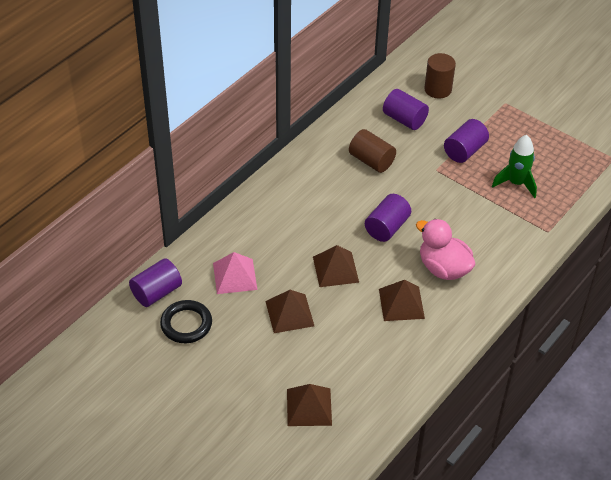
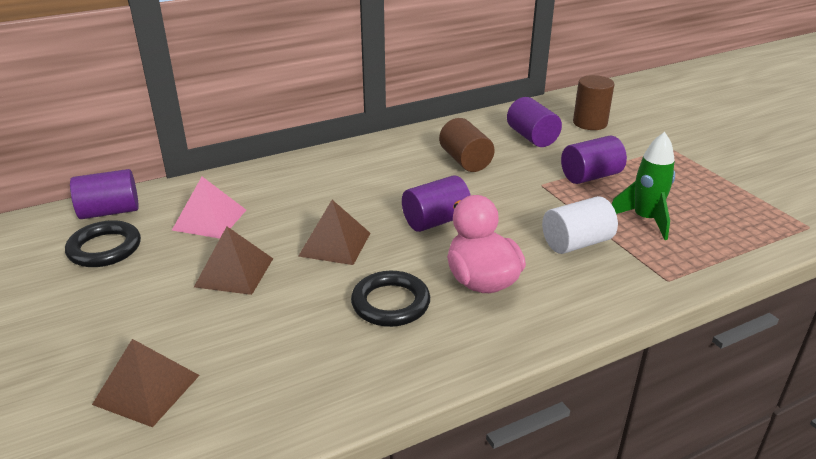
camera: 25 degrees right, 15 degrees down
(401, 303) = (390, 303): brown pyramid -> black ring
(483, 218) = (576, 243): none -> white cylinder

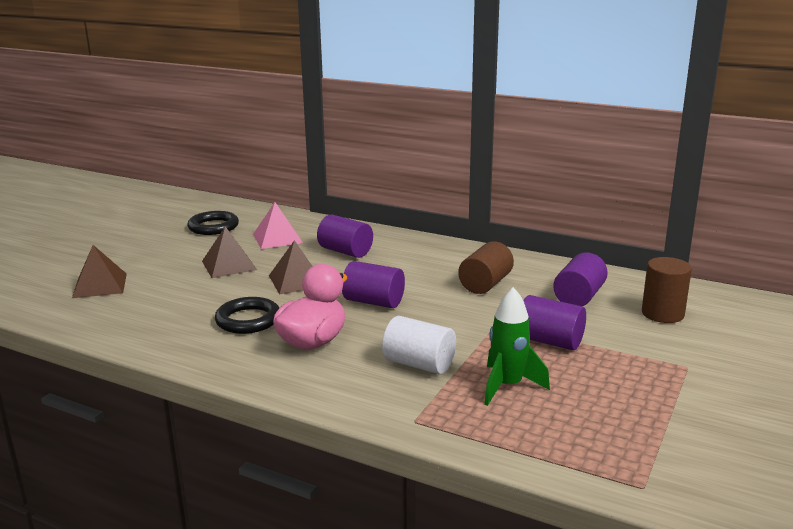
camera: 55 degrees right, 10 degrees down
(110, 211) = (252, 213): purple cylinder -> purple cylinder (345, 251)

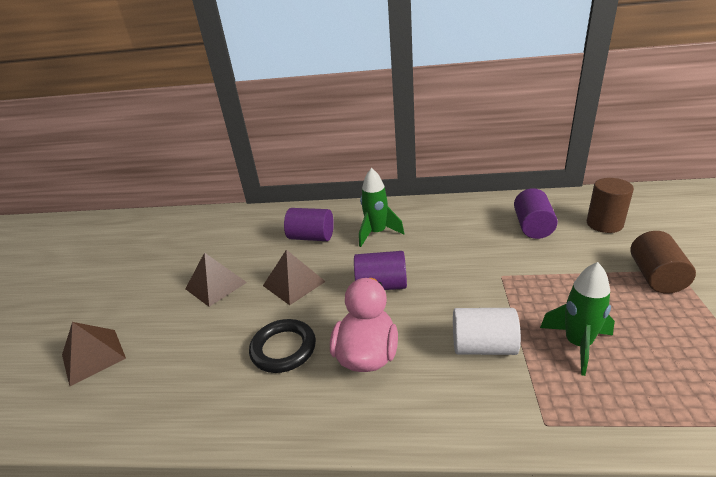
camera: 20 degrees left, 10 degrees up
(213, 227) = (170, 245): black ring -> none
(277, 238) = (240, 240): pink pyramid -> none
(412, 263) = (377, 233): none -> green rocket
(485, 284) = (453, 236): brown cylinder -> brown cylinder (655, 277)
(550, 341) = (558, 280): purple cylinder -> none

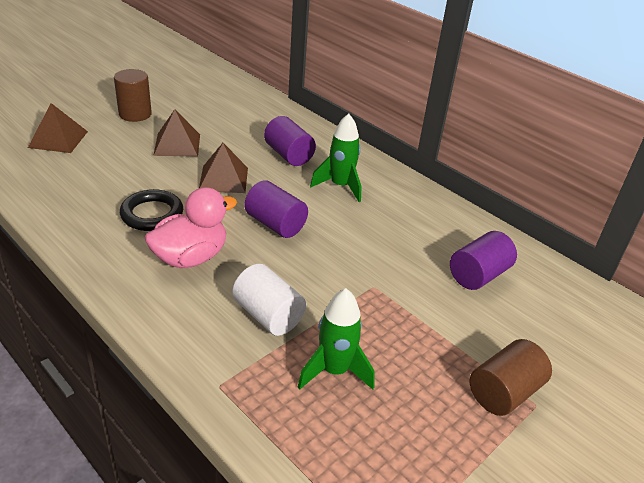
camera: 35 degrees right, 5 degrees up
(604, 224) = (553, 323): brown cylinder -> brown cylinder (135, 114)

